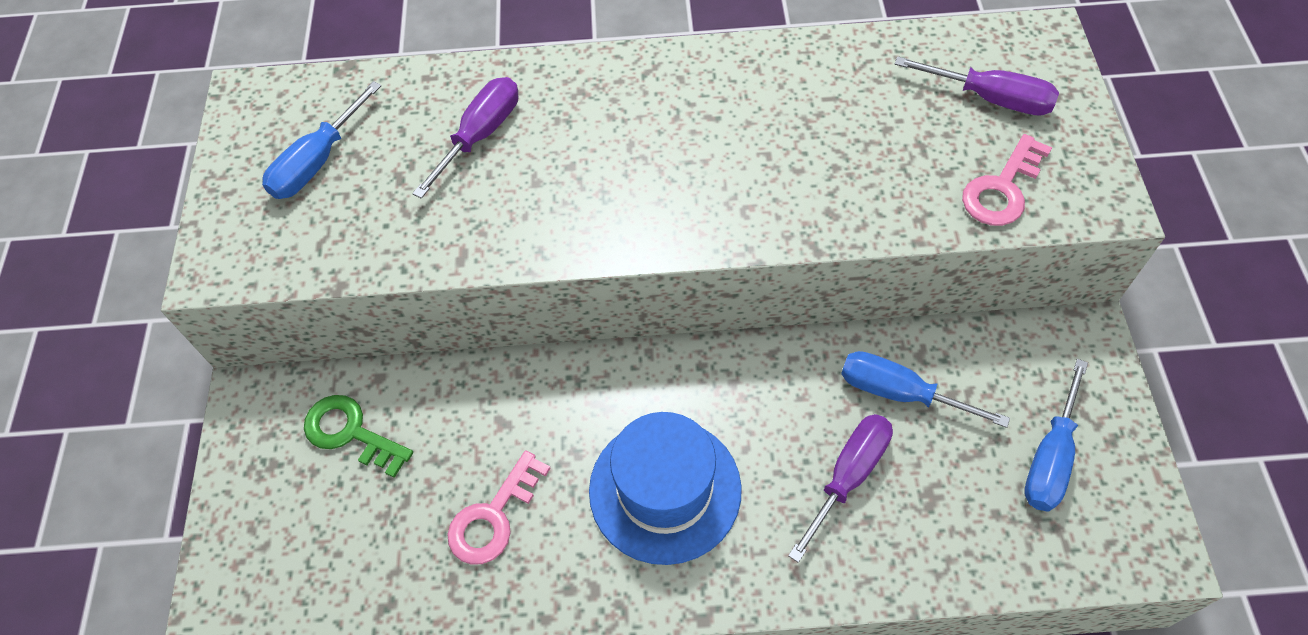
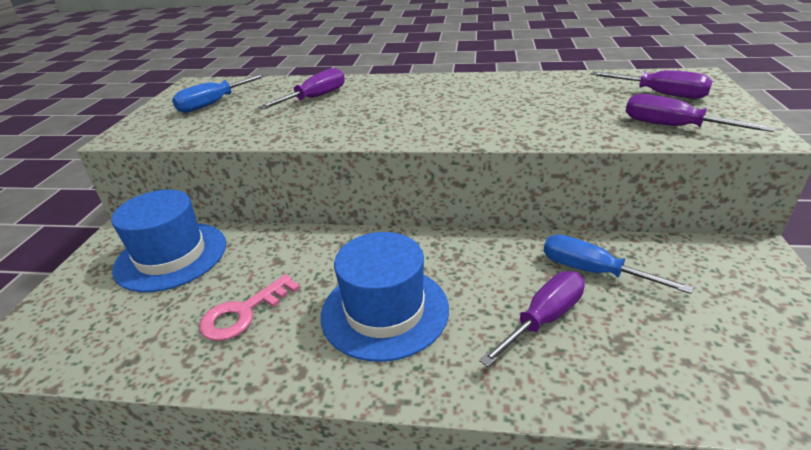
camera: 10 degrees right, 25 degrees down
(350, 433) = (171, 256): green key -> blue hat
(1002, 189) = (673, 127): pink key -> purple screwdriver
(1050, 457) = (736, 325): blue screwdriver -> none

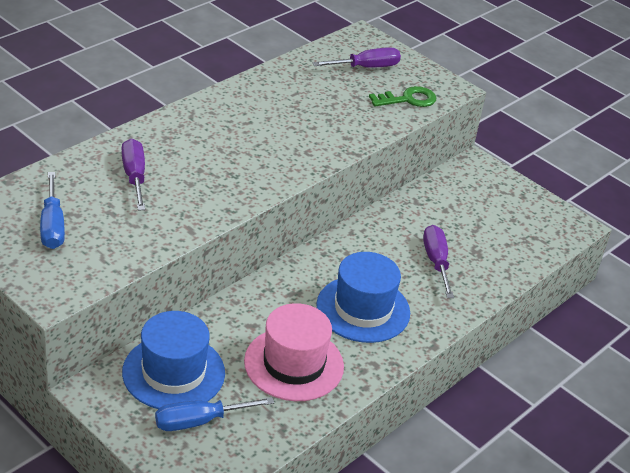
camera: 60 degrees left, 5 degrees up
(243, 313) = (294, 364): pink key -> pink hat
(592, 271) = (423, 220): blue screwdriver -> blue screwdriver (199, 421)
(673, 127) = (408, 99): purple screwdriver -> green key

